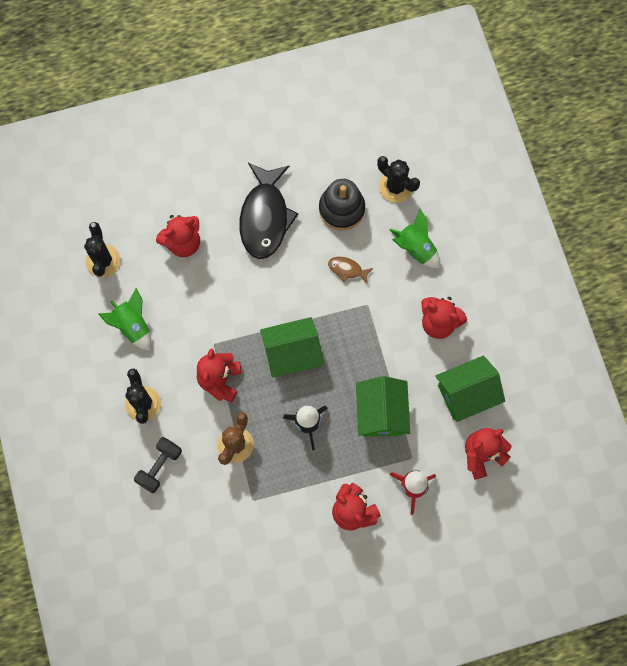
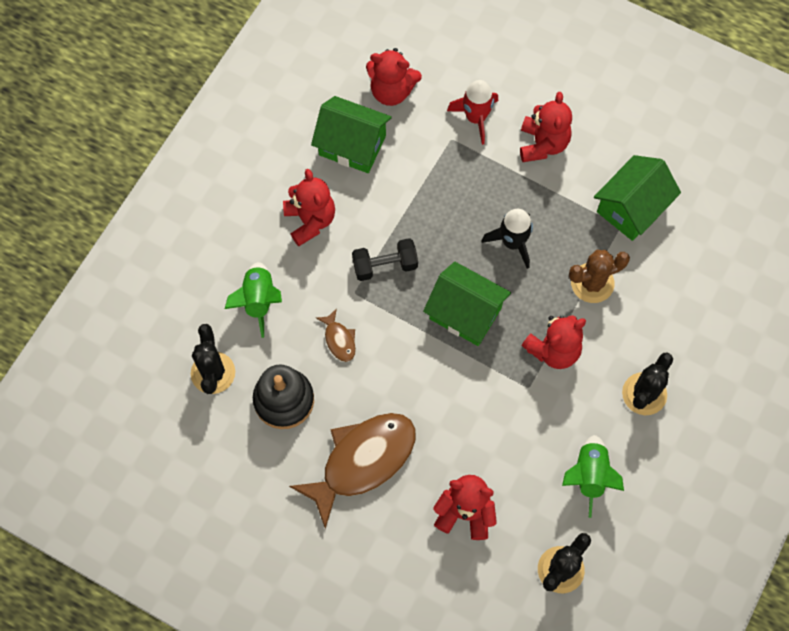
camera: 135 degrees left, 5 degrees down
(159, 467) = (678, 325): black dumbbell -> black dumbbell (385, 265)
(265, 217) = (362, 461): black fish -> brown fish
(381, 413) = (439, 195): green house -> green house (631, 208)

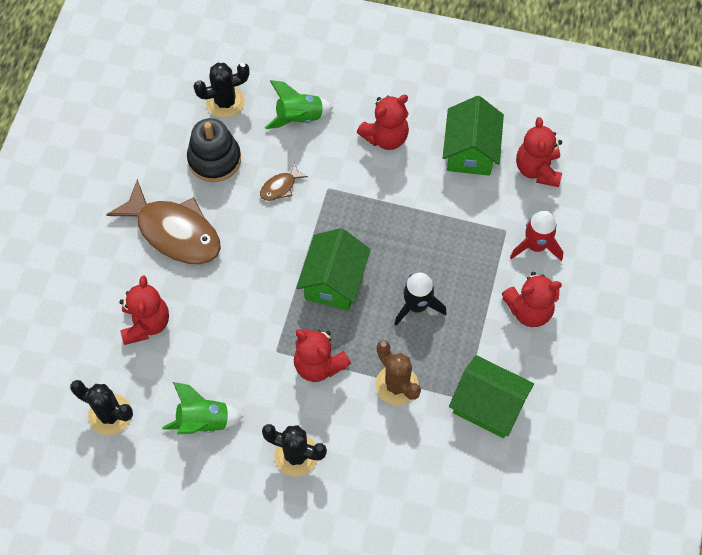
camera: 75 degrees right, 5 degrees down
(385, 265) = (361, 206): black dumbbell -> none

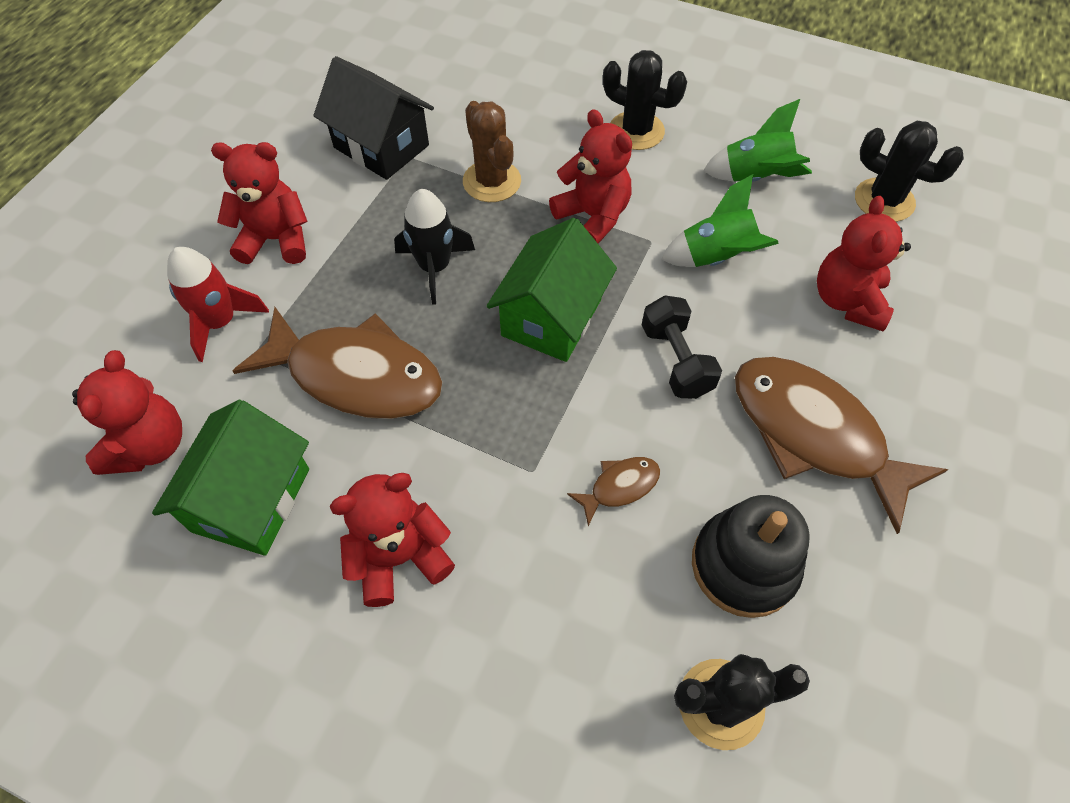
camera: 170 degrees left, 5 degrees down
(254, 264) = (676, 360): none -> black dumbbell
(299, 118) = (564, 633): green rocket -> green rocket (716, 258)
(441, 225) = (356, 375): none -> brown fish
(488, 405) = (381, 146): green house -> black house

